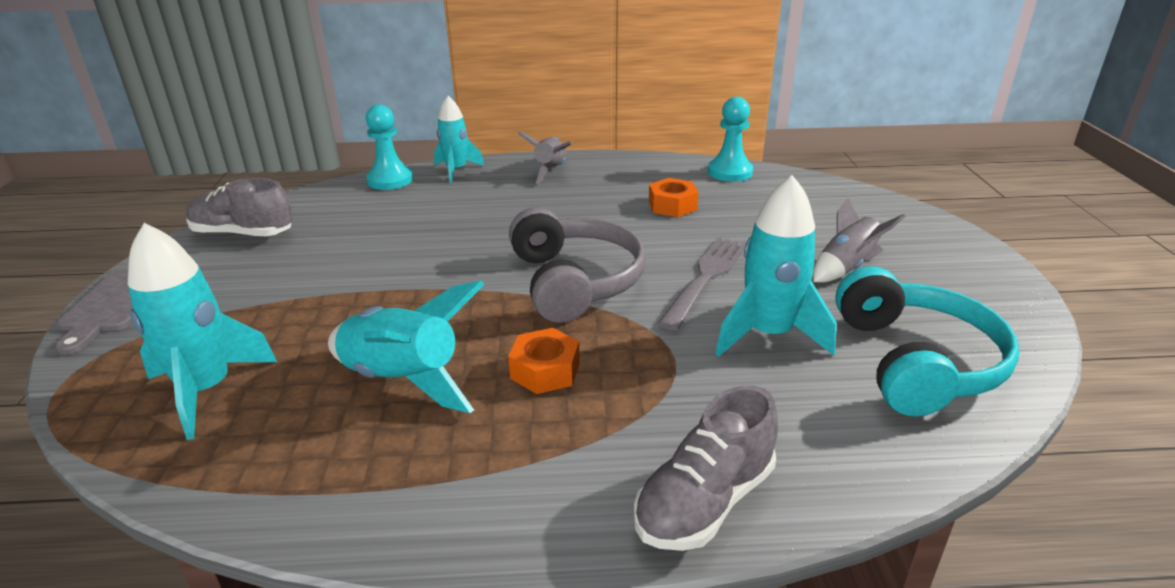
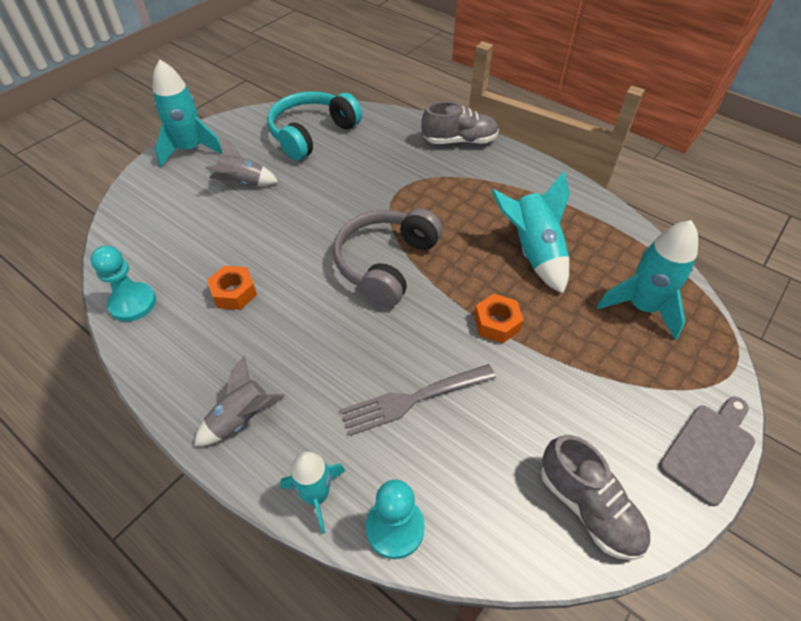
camera: 140 degrees left, 20 degrees up
(545, 370) = (462, 217): orange nut -> orange nut (496, 323)
(705, 278) = (317, 220): grey fork -> grey fork (414, 398)
(769, 334) = (343, 175): turquoise rocket -> turquoise rocket (190, 149)

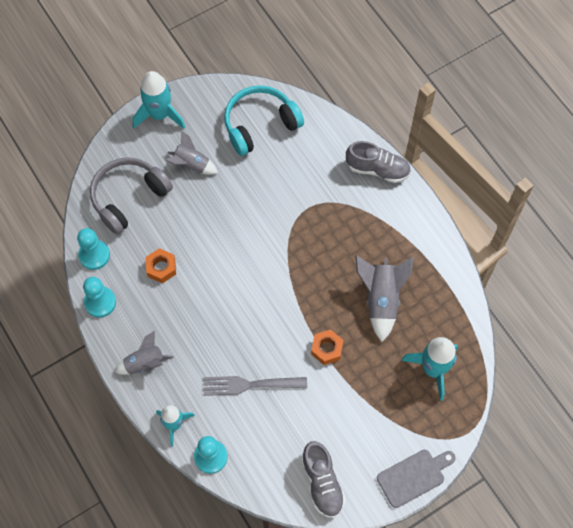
camera: 20 degrees right, 15 degrees up
(152, 357) = (100, 302): none -> turquoise pawn
(385, 263) = (271, 275): grey headphones -> grey headphones (128, 197)
(533, 252) = (381, 299): turquoise rocket -> grey rocket

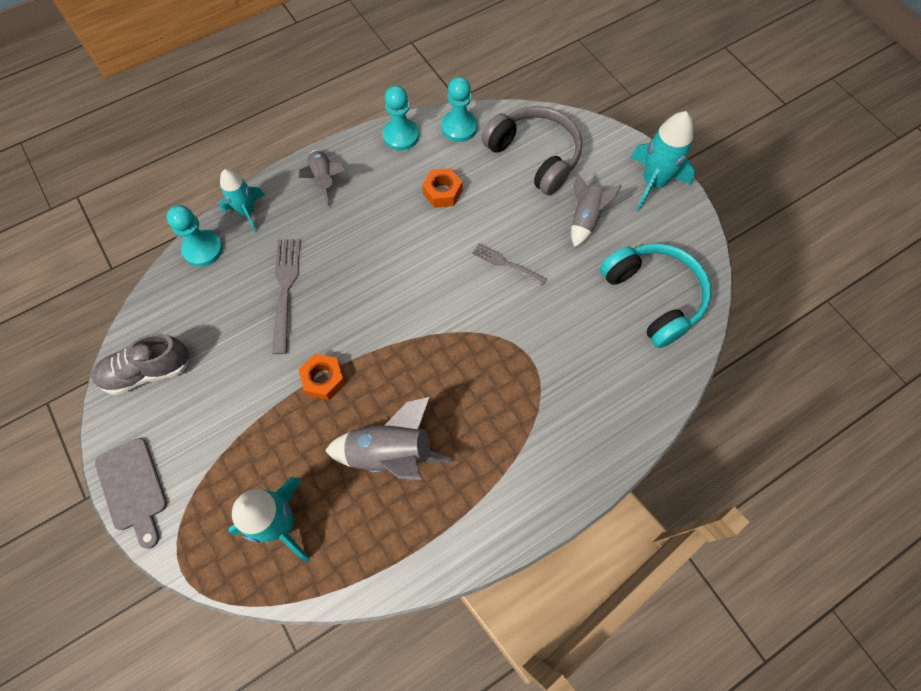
camera: 90 degrees right, 0 degrees up
(230, 221) = (507, 264): none -> grey fork
(377, 169) = (598, 455): grey shoe -> none

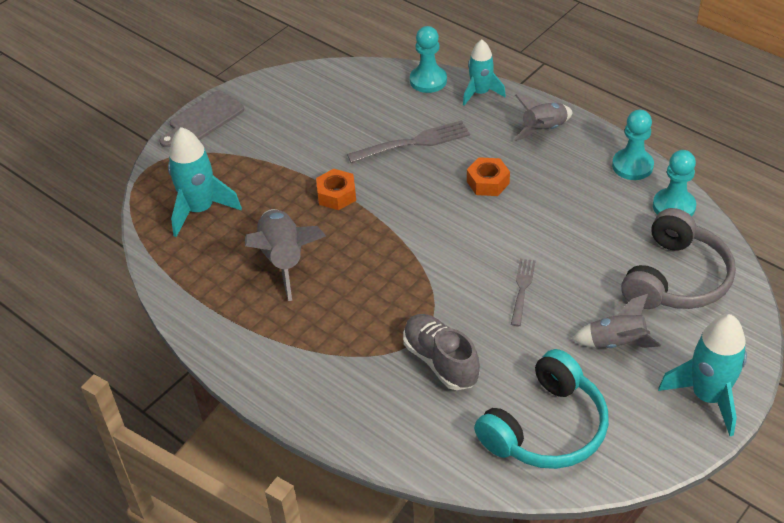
camera: 75 degrees right, 20 degrees down
(147, 371) = (301, 91): grey shoe -> grey shoe (440, 361)
(442, 192) = (581, 216): orange nut -> orange nut (488, 182)

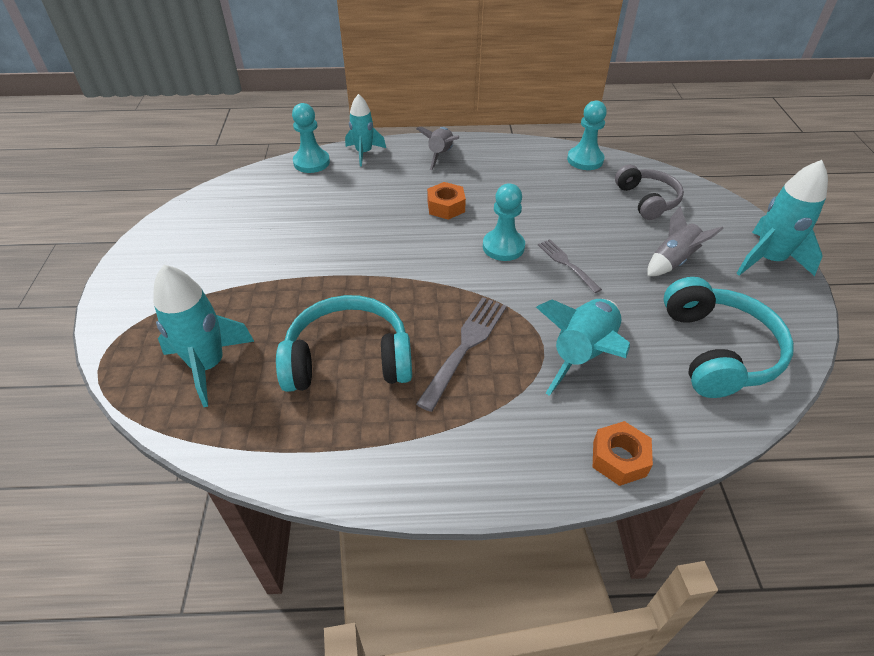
camera: 45 degrees left, 0 degrees up
(203, 119) = (122, 285): grey cutting board -> none
(284, 260) = (348, 359): grey rocket -> turquoise headphones
(336, 195) = (334, 279): orange nut -> orange nut (619, 458)
(413, 143) = (353, 209): grey fork -> grey fork (465, 348)
(440, 361) = (583, 354): grey shoe -> turquoise rocket
(632, 166) = (527, 149): turquoise pawn -> turquoise pawn (503, 247)
(676, 278) = (647, 200): grey headphones -> grey headphones, size x0.67

